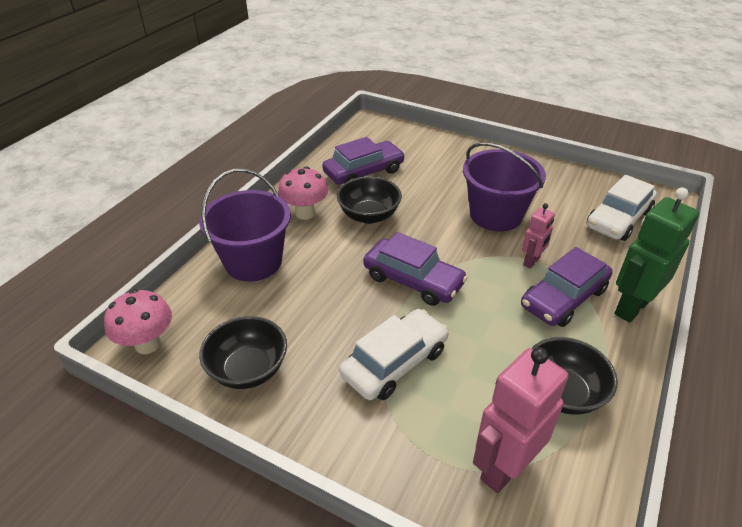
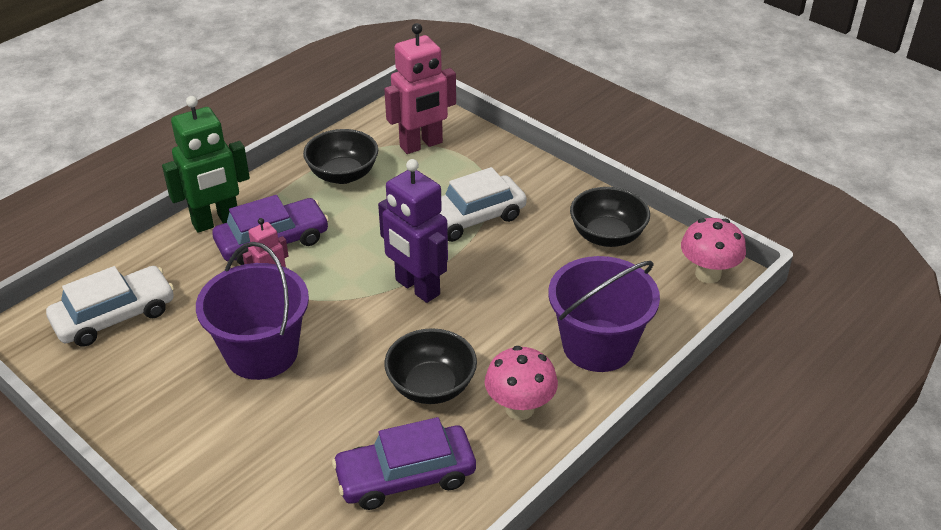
camera: 165 degrees left, 0 degrees up
(413, 280) = (417, 288): purple car -> purple robot

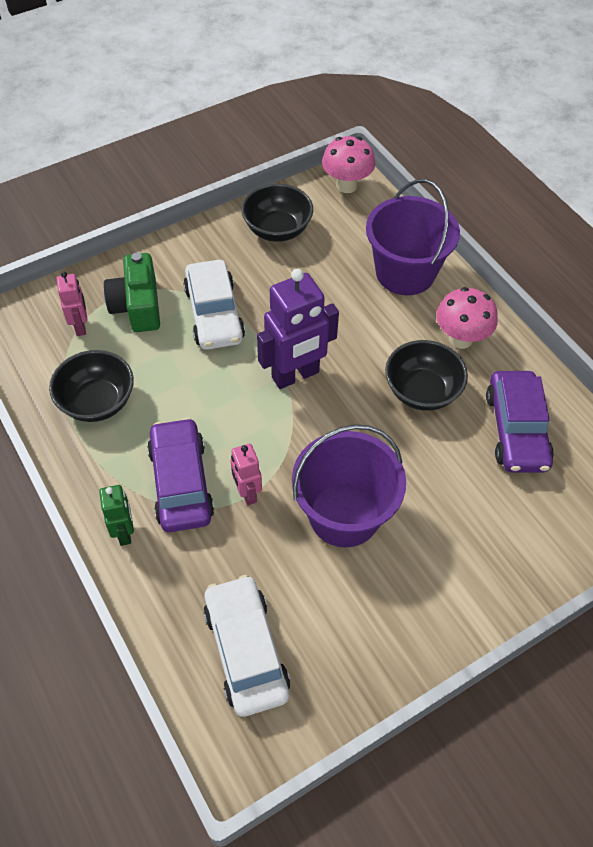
camera: 75 degrees left, 15 degrees up
(216, 222) = (124, 532): green robot -> green robot, size x0.54
(421, 145) = (80, 326): pink robot -> pink robot, size x0.54
(459, 170) = (137, 306): none -> green camera

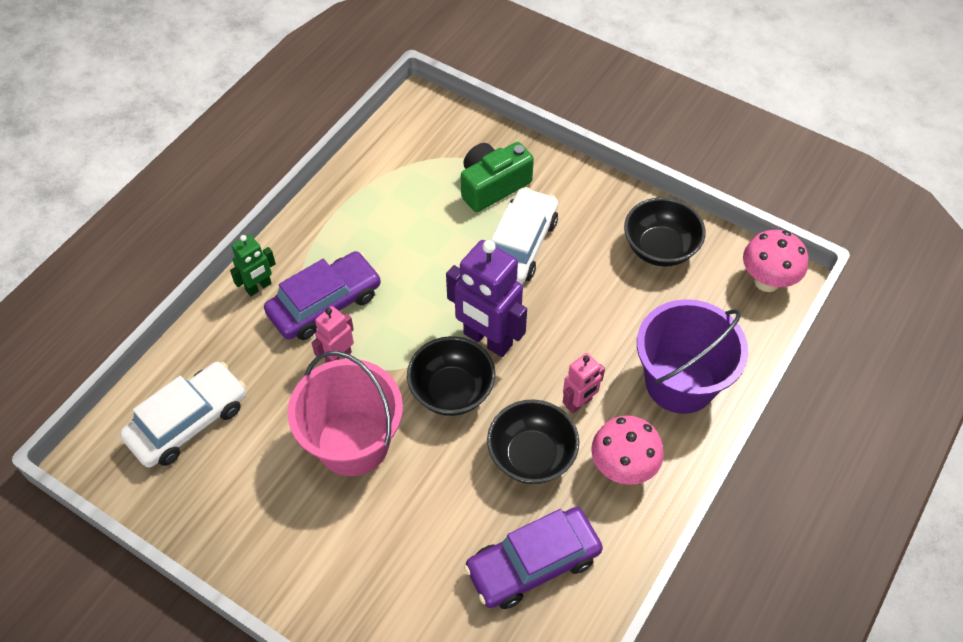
camera: 65 degrees right, 0 degrees up
(80, 326) = (446, 158): pink robot -> pink robot (579, 403)
(97, 402) = (374, 208): black bowl -> black bowl (452, 391)
(214, 314) = (520, 245): white car -> white car turned 150 degrees clockwise
(344, 514) = (353, 443): purple bucket -> pink bucket

